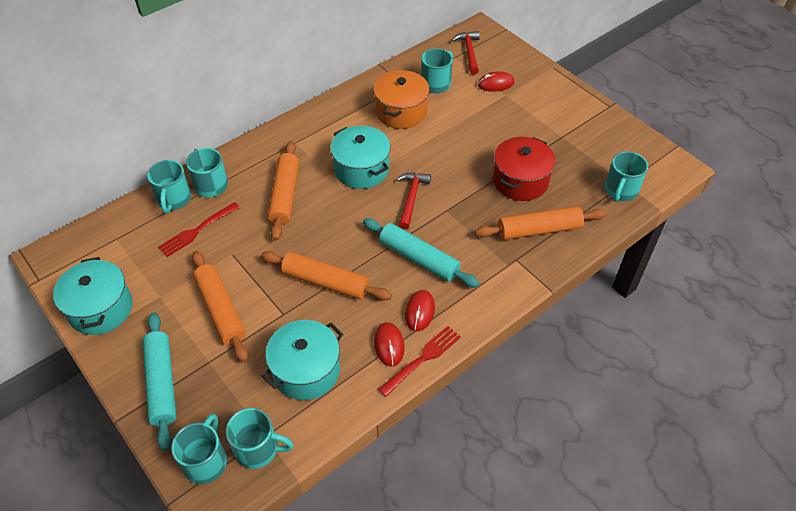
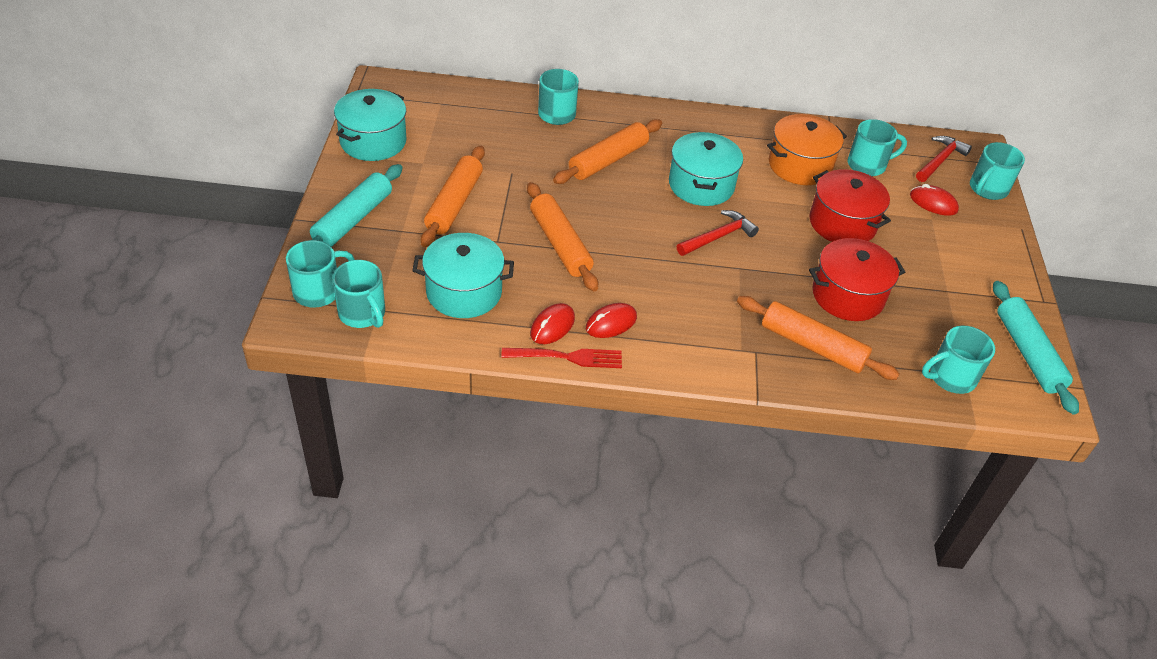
camera: 40 degrees right, 5 degrees down
(174, 199) = (516, 105): turquoise mug -> turquoise mug (987, 189)
(197, 230) = (506, 138): red fork -> none
(419, 258) = (663, 285): turquoise rolling pin -> turquoise rolling pin (1028, 353)
(466, 134) = (842, 223): none -> red pot

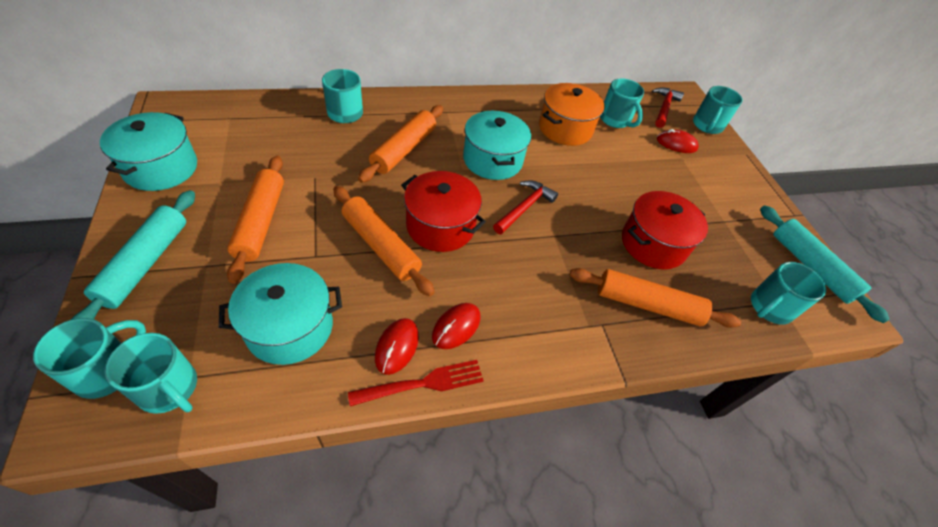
camera: 20 degrees left, 5 degrees up
(842, 223) = (619, 175): red pot -> red pot (440, 226)
(868, 165) = (615, 120): turquoise mug -> turquoise mug turned 90 degrees clockwise

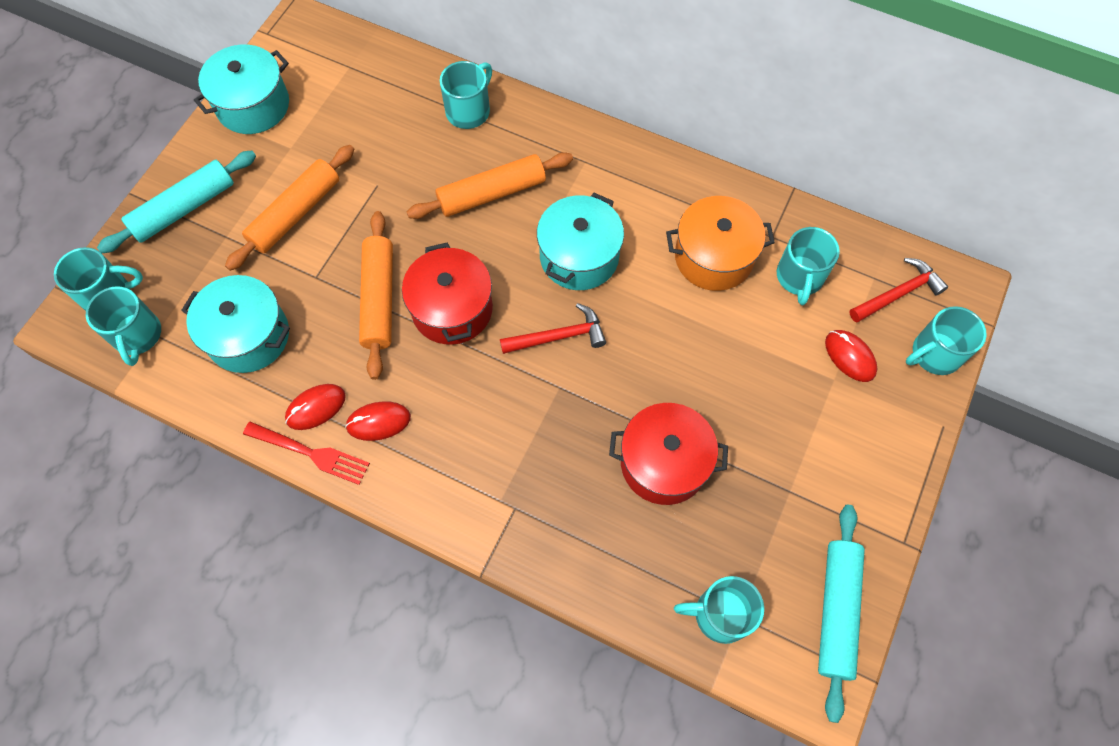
camera: 45 degrees right, 15 degrees up
(647, 304) = (582, 520): orange rolling pin -> none

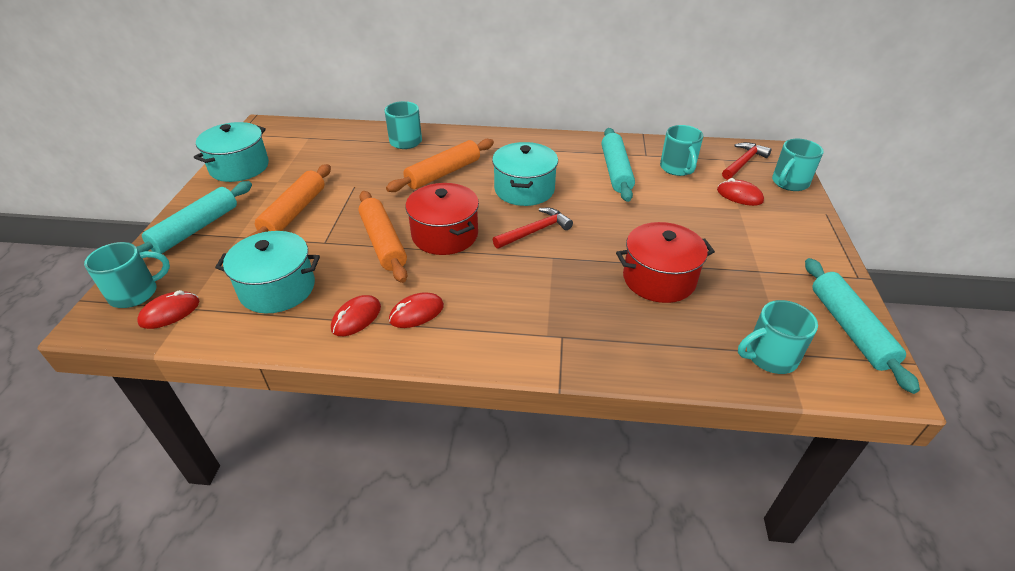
camera: 20 degrees left, 25 degrees down
(137, 336) = (170, 312): turquoise mug -> red mouse
(310, 453) = (363, 349): red fork -> none
(713, 257) = (616, 171): orange pot -> turquoise rolling pin

